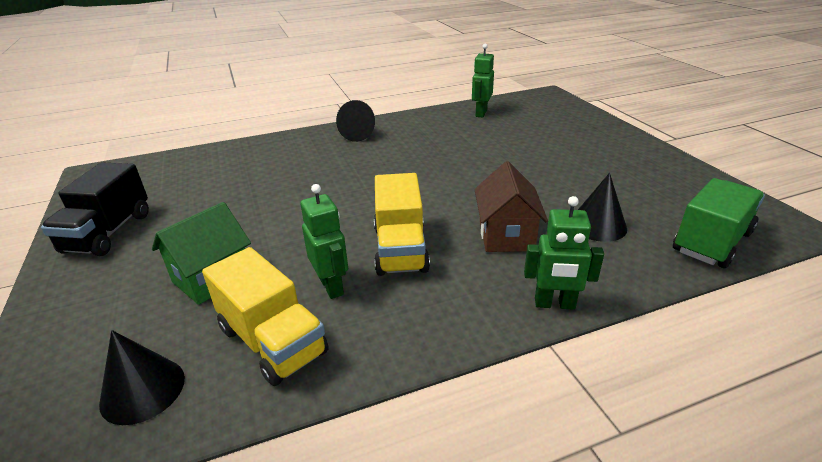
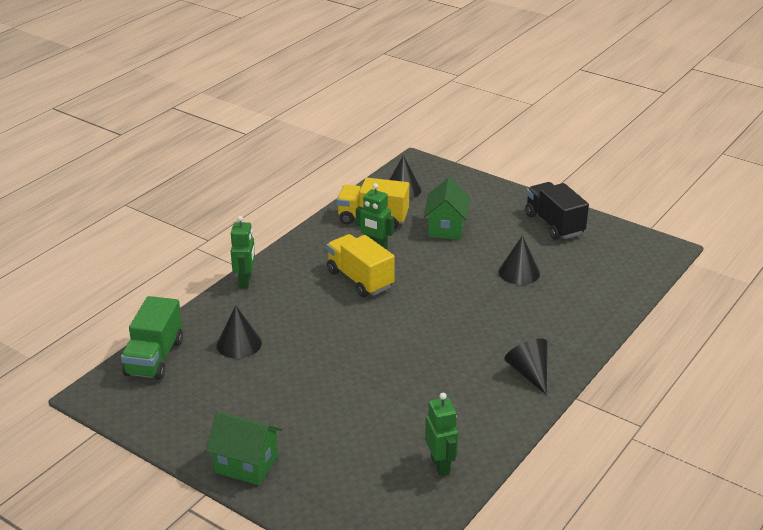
camera: 145 degrees right, 0 degrees up
(239, 198) = (519, 272): none -> black cone
(506, 235) = (299, 312): brown house -> none
(554, 304) = (245, 281): green robot -> green robot turned 120 degrees clockwise
(623, 143) = (246, 464): none -> green house

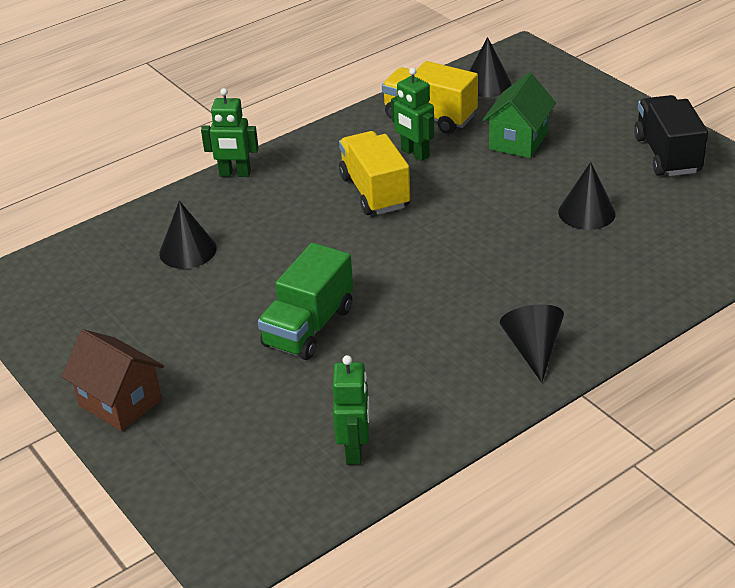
camera: 20 degrees right, 5 degrees up
(154, 358) = (83, 252): green truck -> green truck (309, 327)
(245, 281) = (235, 174): green robot -> green robot turned 75 degrees clockwise
(246, 464) = (120, 402): green house -> brown house

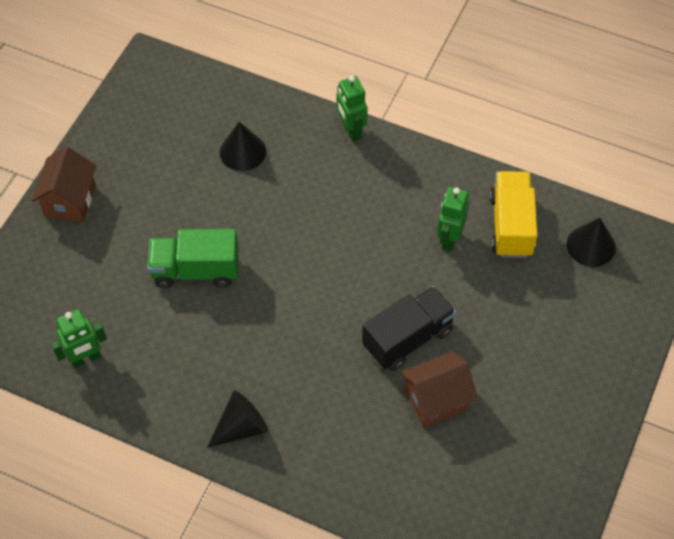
camera: 60 degrees right, 20 degrees up
(374, 192) = (380, 235): yellow truck -> none
(518, 141) = (514, 307): green house -> none
(586, 212) = (436, 399): black cone -> brown house
(667, 155) = (561, 432): black truck -> black truck (408, 338)

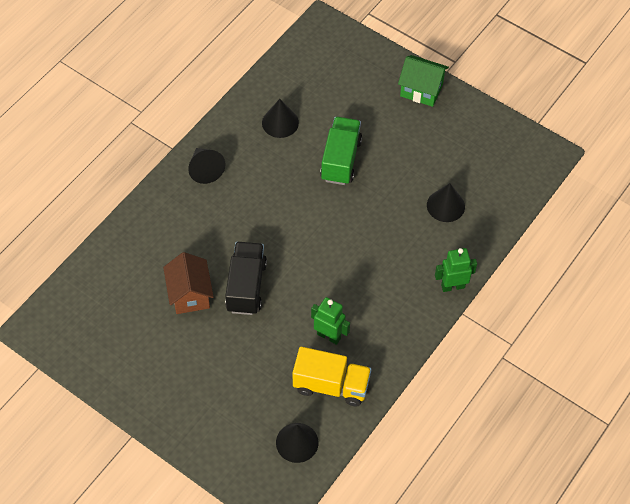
camera: 100 degrees right, 0 degrees up
(70, 200) = (421, 90): brown house -> green house
(86, 359) = (284, 87): green robot -> none
(147, 352) = (280, 122): none -> black cone
(408, 338) = (246, 286): black truck -> black truck turned 150 degrees counterclockwise

